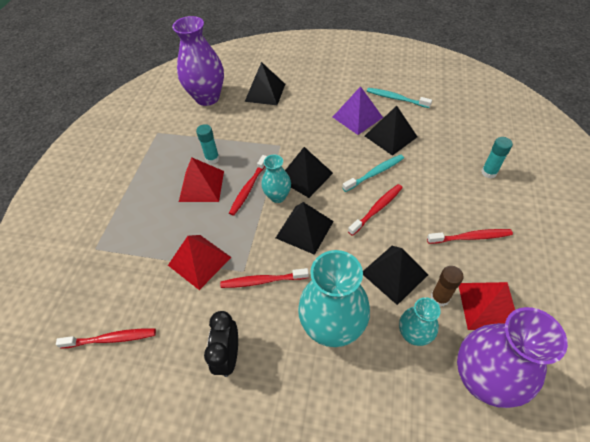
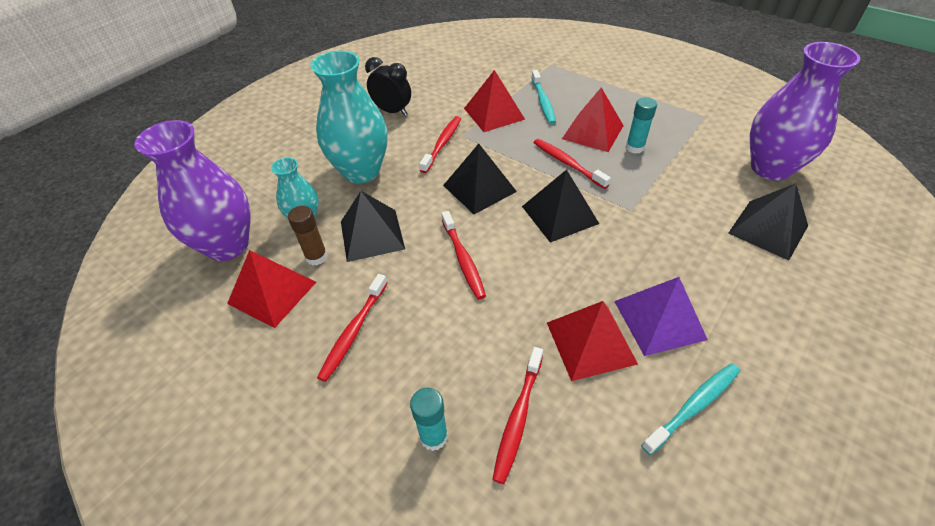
camera: 115 degrees right, 5 degrees down
(111, 339) = (456, 64): red toothbrush -> red toothbrush (518, 417)
(277, 196) = (540, 182): turquoise vase -> none
(375, 173) = (523, 285): turquoise toothbrush -> turquoise toothbrush (543, 102)
(390, 136) = (590, 342): black pyramid -> red pyramid

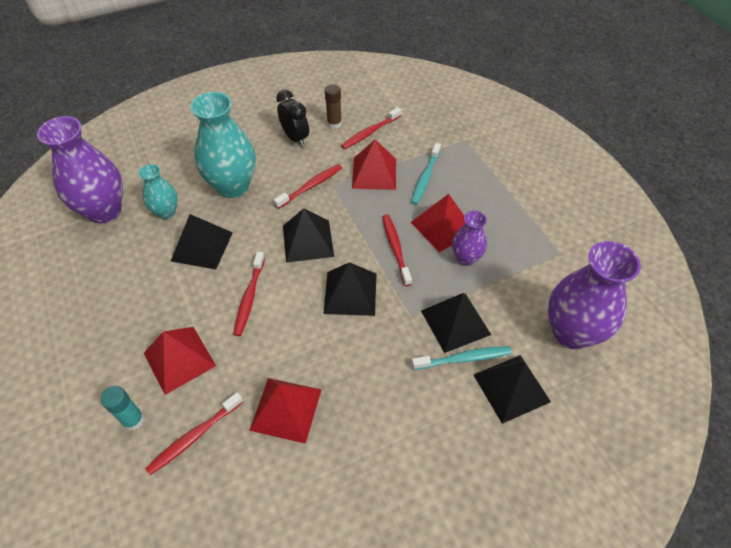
camera: 25 degrees right, 5 degrees up
(272, 292) = (108, 262): red pyramid -> red pyramid (179, 359)
(316, 257) = (153, 247): brown glue stick -> brown glue stick (334, 124)
(353, 331) = (138, 318): red toothbrush -> red toothbrush (370, 132)
(634, 147) = (466, 258): turquoise glue stick -> purple vase
(659, 320) = (350, 418): purple pyramid -> none
(673, 199) = (455, 322): none -> black pyramid
(693, 406) = (317, 495): turquoise toothbrush -> turquoise toothbrush (463, 358)

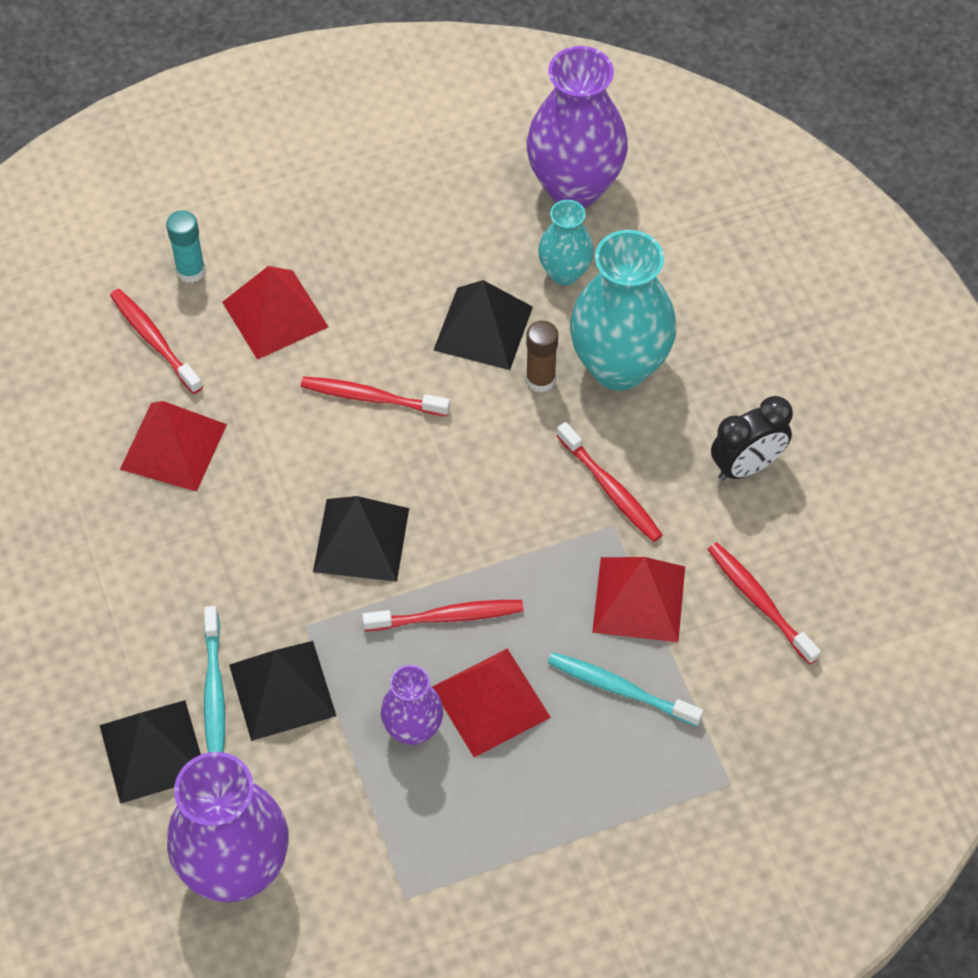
camera: 95 degrees right, 5 degrees up
(308, 241) = (479, 481): black pyramid -> none
(334, 124) = (788, 537): brown glue stick -> brown glue stick (540, 380)

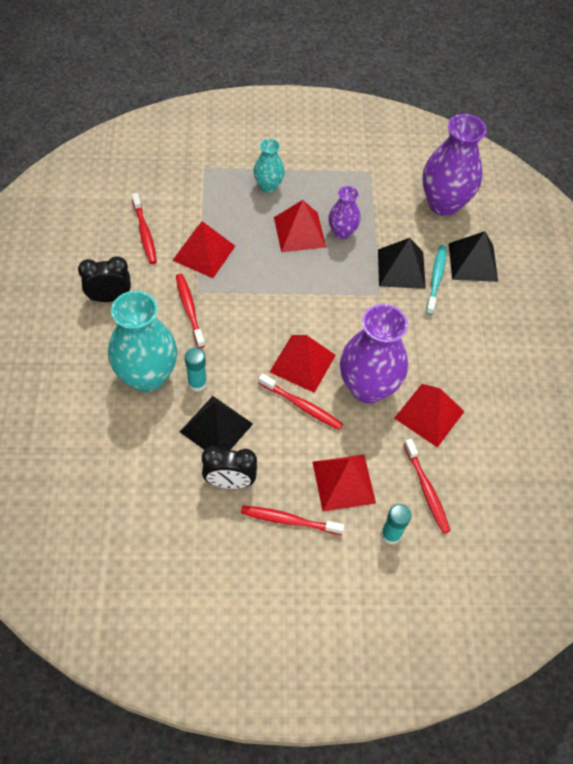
camera: 165 degrees left, 0 degrees up
(361, 539) = (336, 327): black pyramid -> none
(394, 462) = (302, 363): none -> red pyramid
(432, 266) = (230, 482): none -> black clock
(447, 617) = (305, 275): red toothbrush -> red toothbrush (289, 520)
(540, 380) = (197, 383): brown glue stick -> turquoise glue stick
(564, 273) = (147, 448): turquoise vase -> turquoise vase (268, 186)
(574, 187) = (108, 510): purple vase -> purple vase (367, 387)
(620, 689) = (234, 218): turquoise toothbrush -> none

